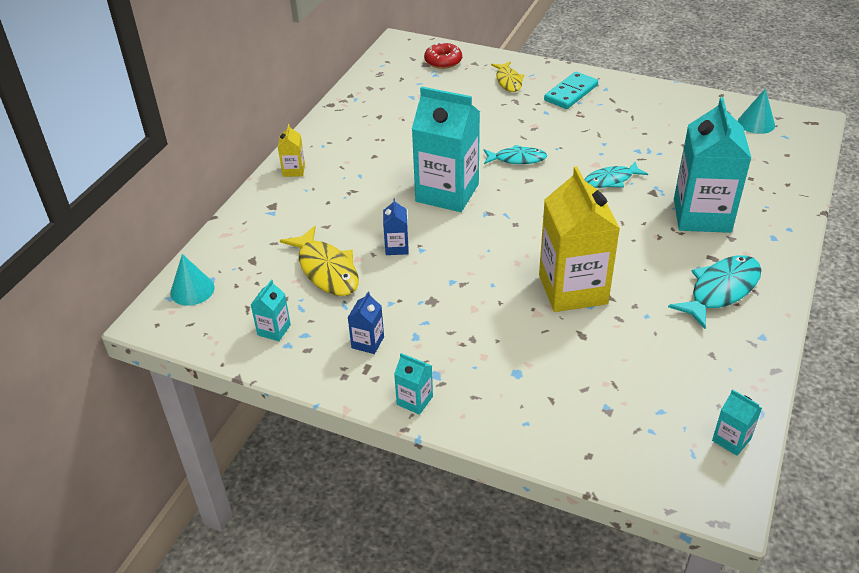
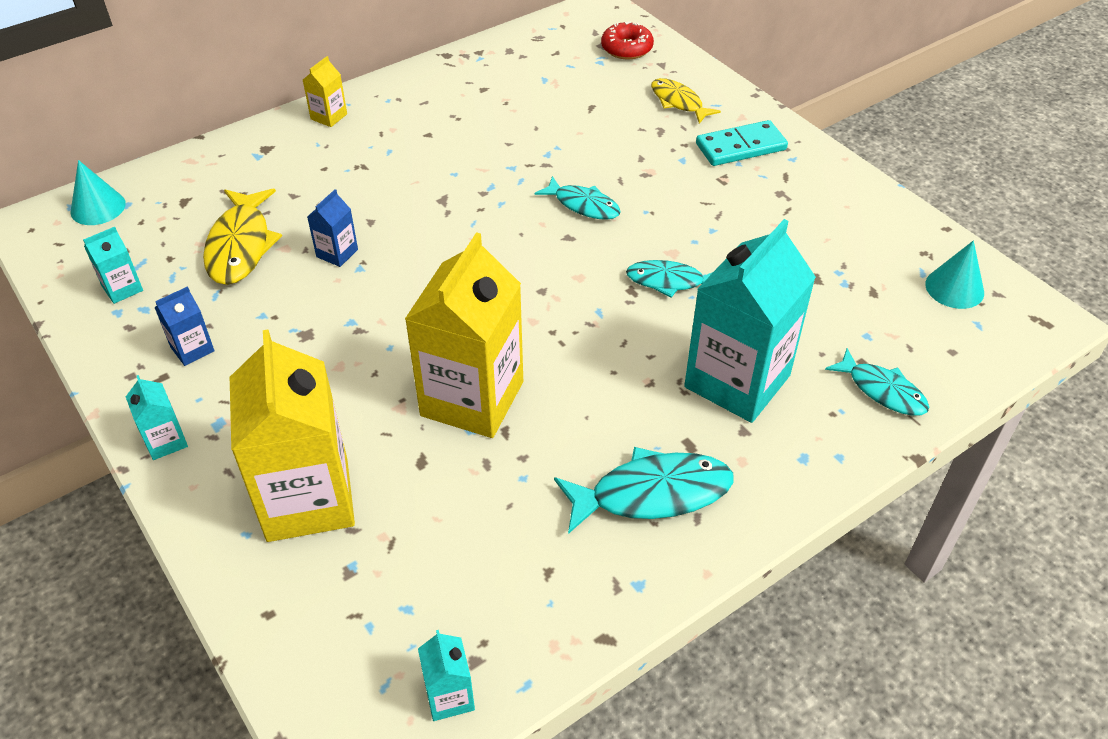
camera: 30 degrees right, 5 degrees up
(447, 193) = (459, 212): turquoise carton -> none
(508, 81) = (678, 102): yellow fish -> yellow fish turned 120 degrees clockwise
(540, 387) = (308, 499): none -> yellow carton
(775, 188) = (882, 390): none -> turquoise fish

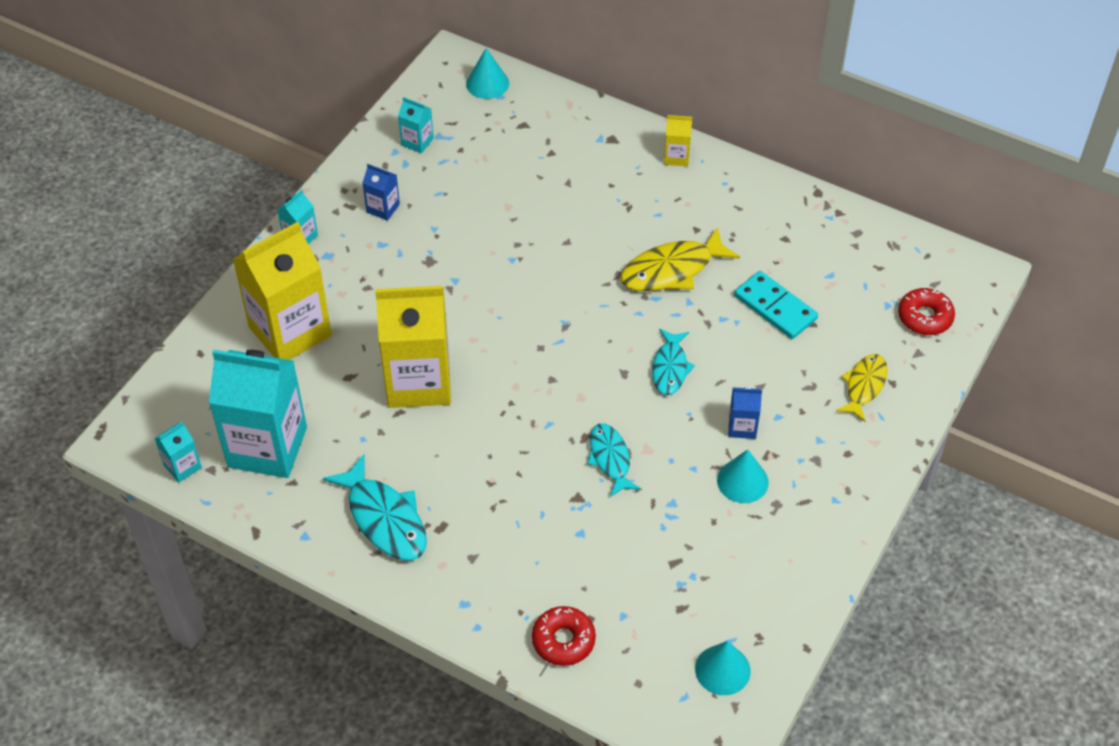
camera: 65 degrees right, 5 degrees up
(241, 246) = (495, 181): yellow fish -> yellow fish (672, 270)
(337, 253) = (520, 239): blue carton -> blue carton (742, 427)
(737, 381) = (521, 538): turquoise carton -> turquoise carton (267, 447)
(740, 147) = (826, 454): turquoise domino -> turquoise domino (775, 307)
(744, 204) = (742, 481): none -> turquoise cone
(882, 390) = (563, 640): turquoise fish -> red donut

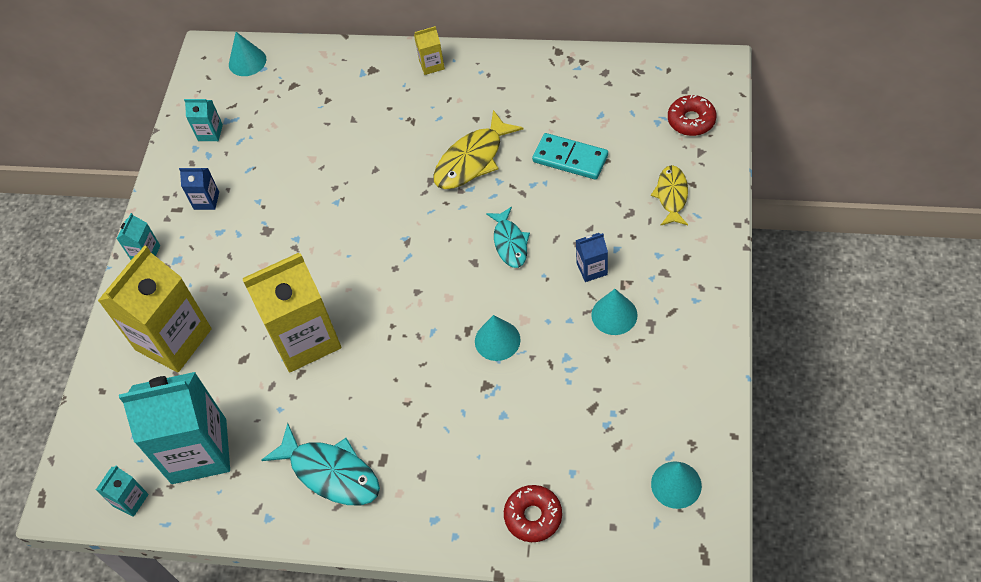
camera: 15 degrees left, 5 degrees up
(610, 459) = (497, 340): turquoise fish -> turquoise cone

